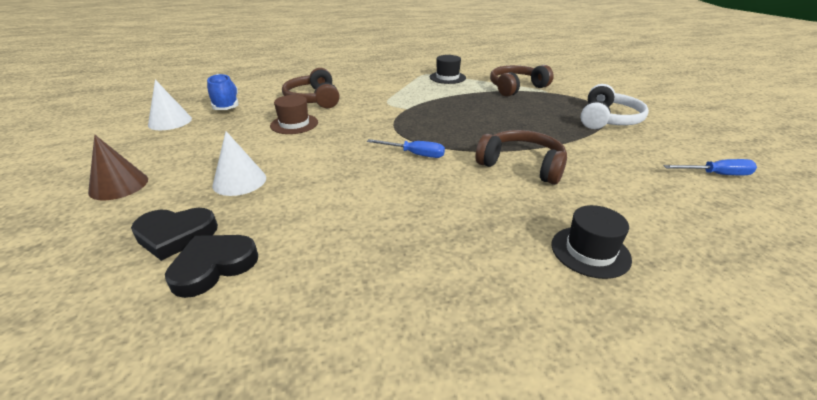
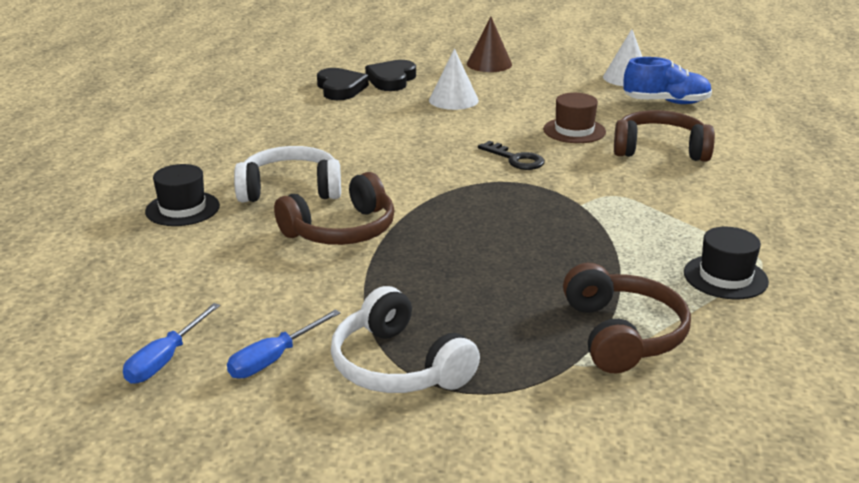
camera: 115 degrees right, 5 degrees down
(358, 133) = (515, 159): none -> black key
(414, 154) = (431, 178): blue screwdriver -> blue screwdriver (274, 359)
(492, 206) = (290, 189): none -> white headphones

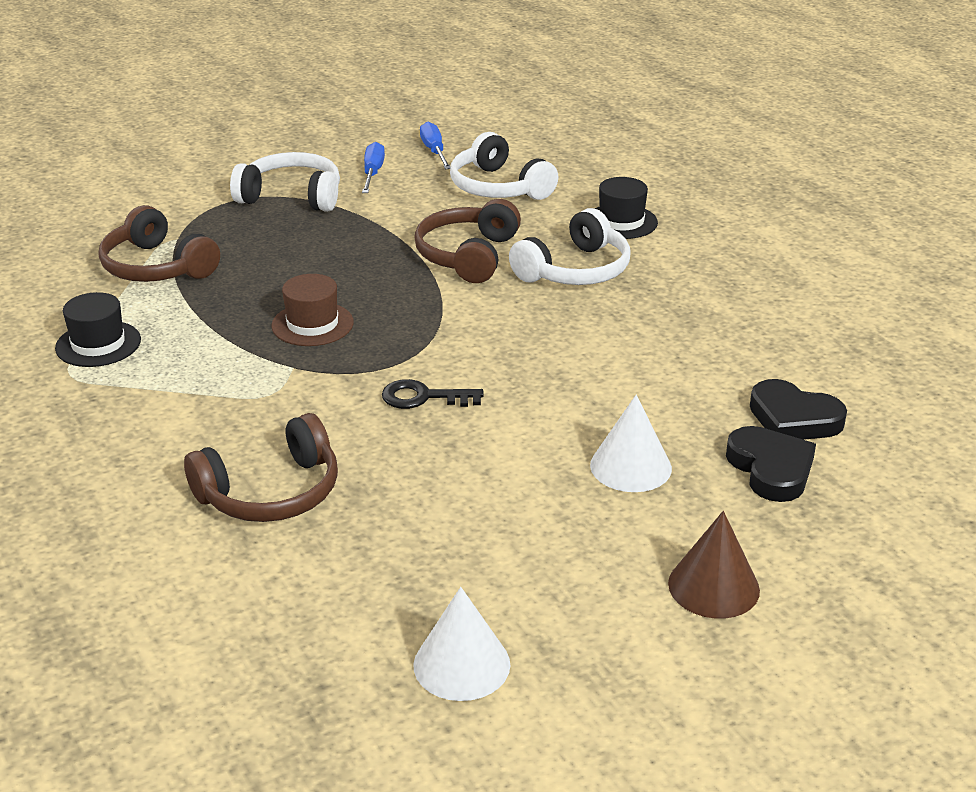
camera: 140 degrees right, 5 degrees up
(199, 282) = (498, 187): none -> white headphones
(574, 130) = (410, 479): brown hat -> brown hat (312, 324)
(666, 102) = (340, 616): blue shoe -> none

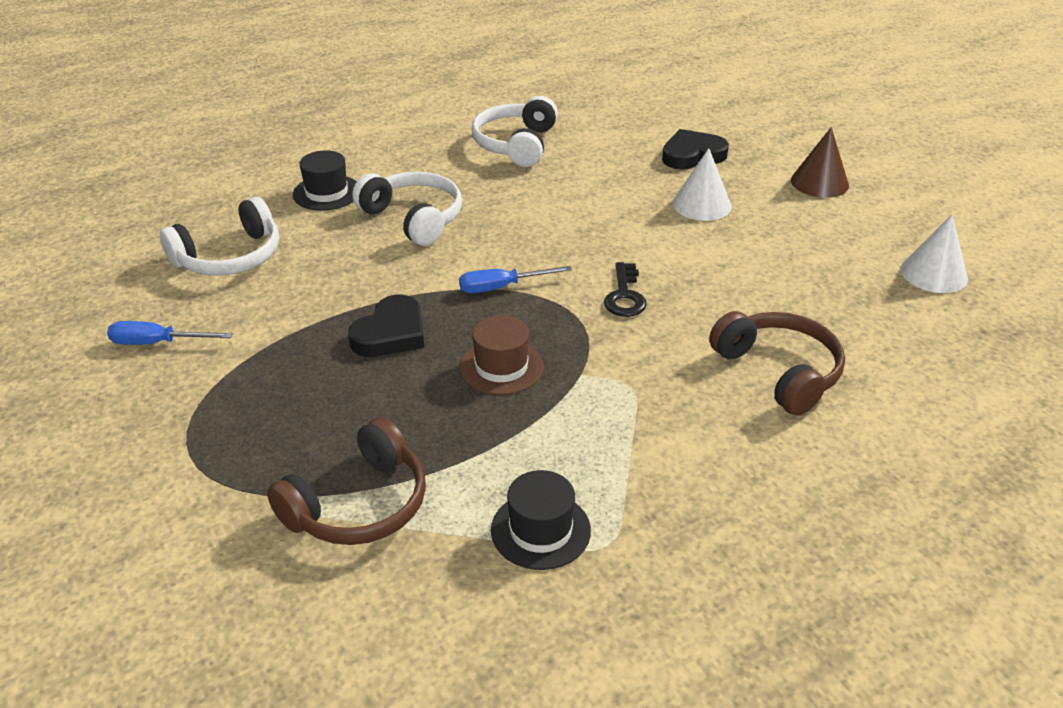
camera: 90 degrees left, 5 degrees up
(292, 196) = (197, 404): white headphones -> white headphones (516, 144)
(434, 151) = (118, 299): blue screwdriver -> blue screwdriver (501, 287)
(468, 256) = (375, 275): brown headphones -> none
(793, 418) = (632, 142): black heart -> black heart (390, 333)

